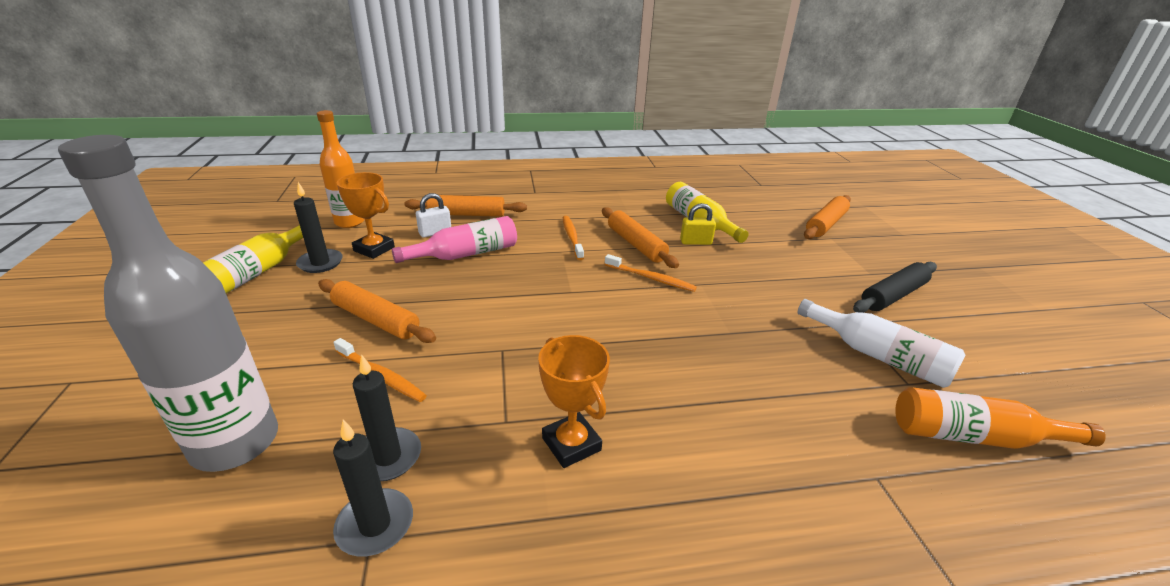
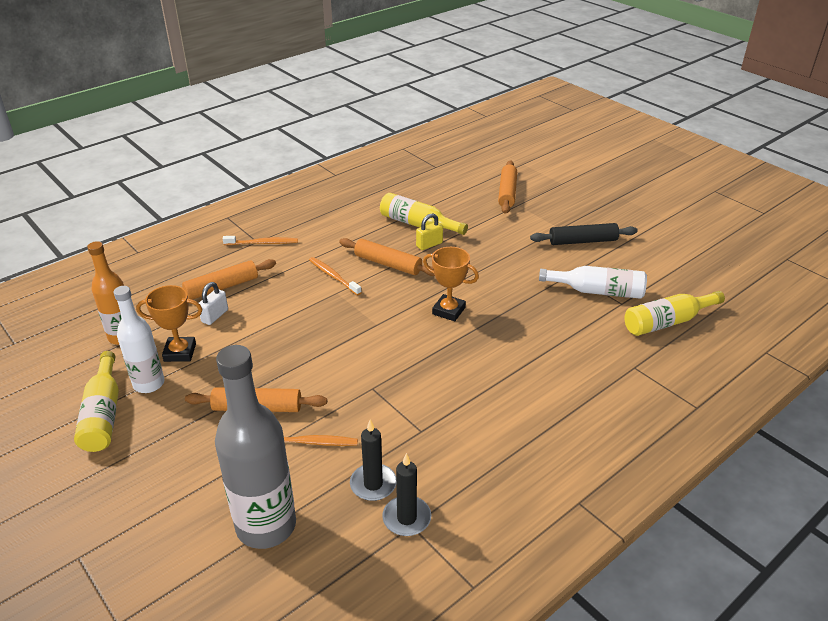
camera: 30 degrees left, 5 degrees up
(320, 263) = (149, 384): black candle -> white bottle
(466, 254) = (264, 325): pink bottle -> none
(571, 444) = (471, 425): orange trophy -> orange trophy (448, 311)
(651, 278) = (423, 290): orange toothbrush -> orange toothbrush (263, 243)
(893, 295) = (583, 241): black rolling pin -> black rolling pin turned 60 degrees clockwise
(974, 436) = (667, 322): orange bottle -> yellow bottle

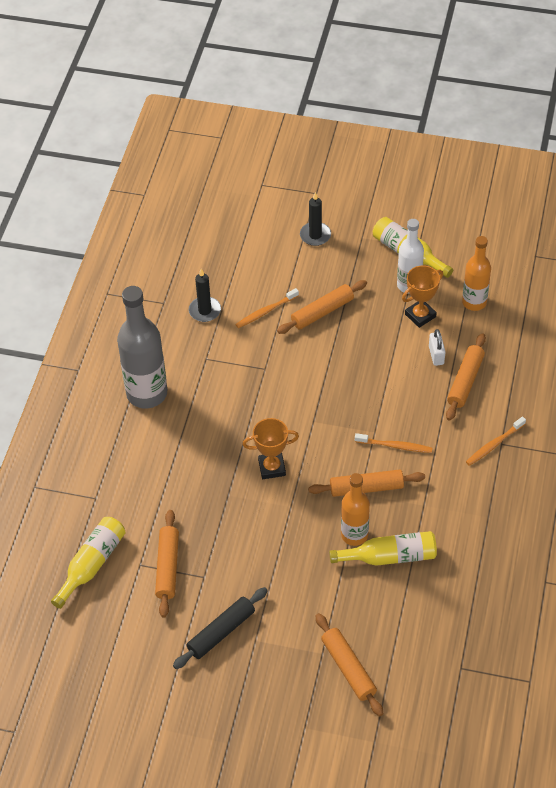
camera: 145 degrees right, 15 degrees up
(266, 526) = (240, 258): grey bottle -> grey bottle (147, 393)
(406, 518) = (169, 304): black candle -> black candle (315, 235)
(429, 245) = (354, 535): yellow padlock -> orange bottle
(597, 291) = (168, 567): white bottle -> orange rolling pin

